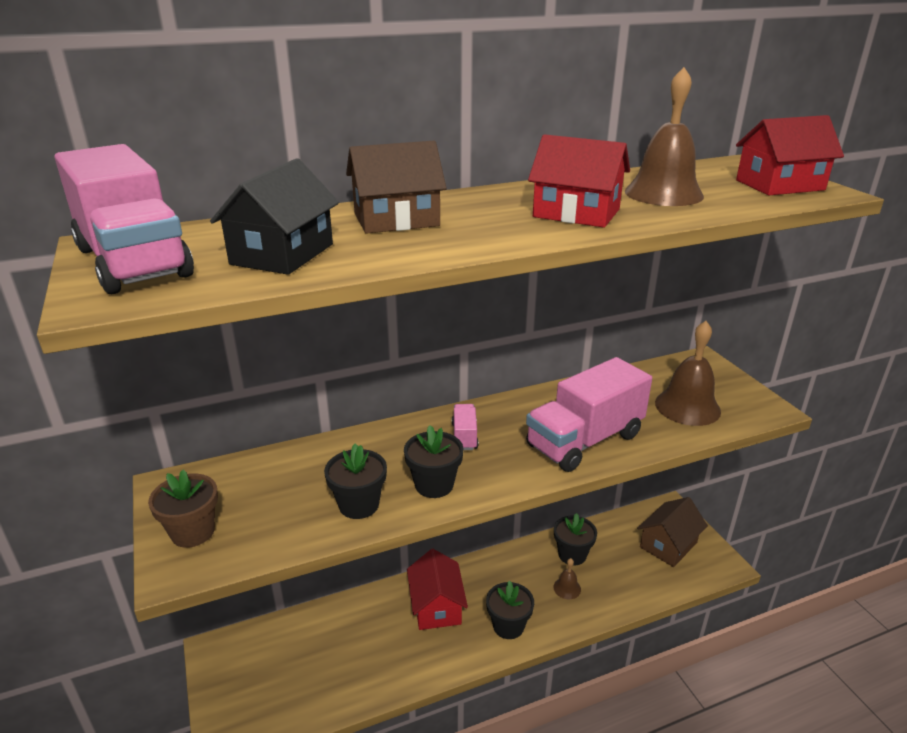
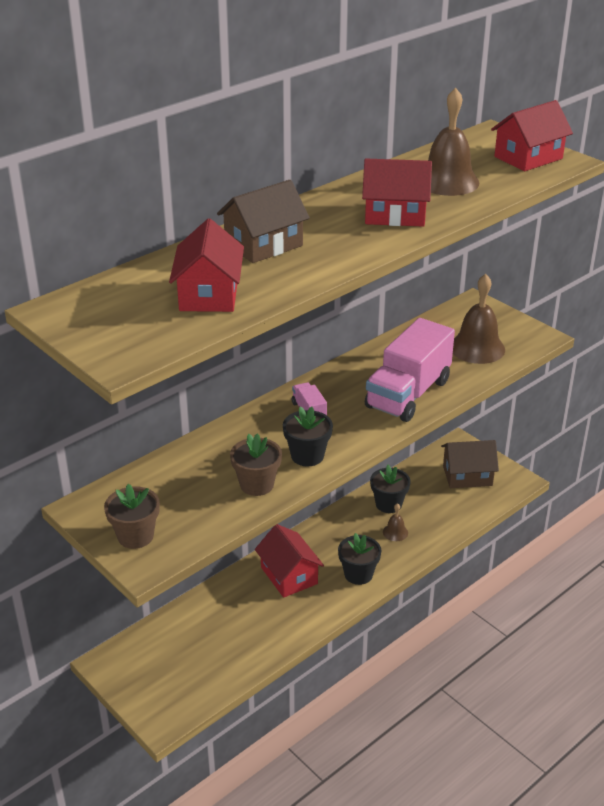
camera: 20 degrees left, 5 degrees up
(133, 262) = (102, 322): pink truck -> none
(282, 254) = (209, 294): black house -> red house
(359, 505) = (257, 484): black flower pot -> brown flower pot
(668, 545) = (467, 475): brown house -> brown house turned 60 degrees clockwise

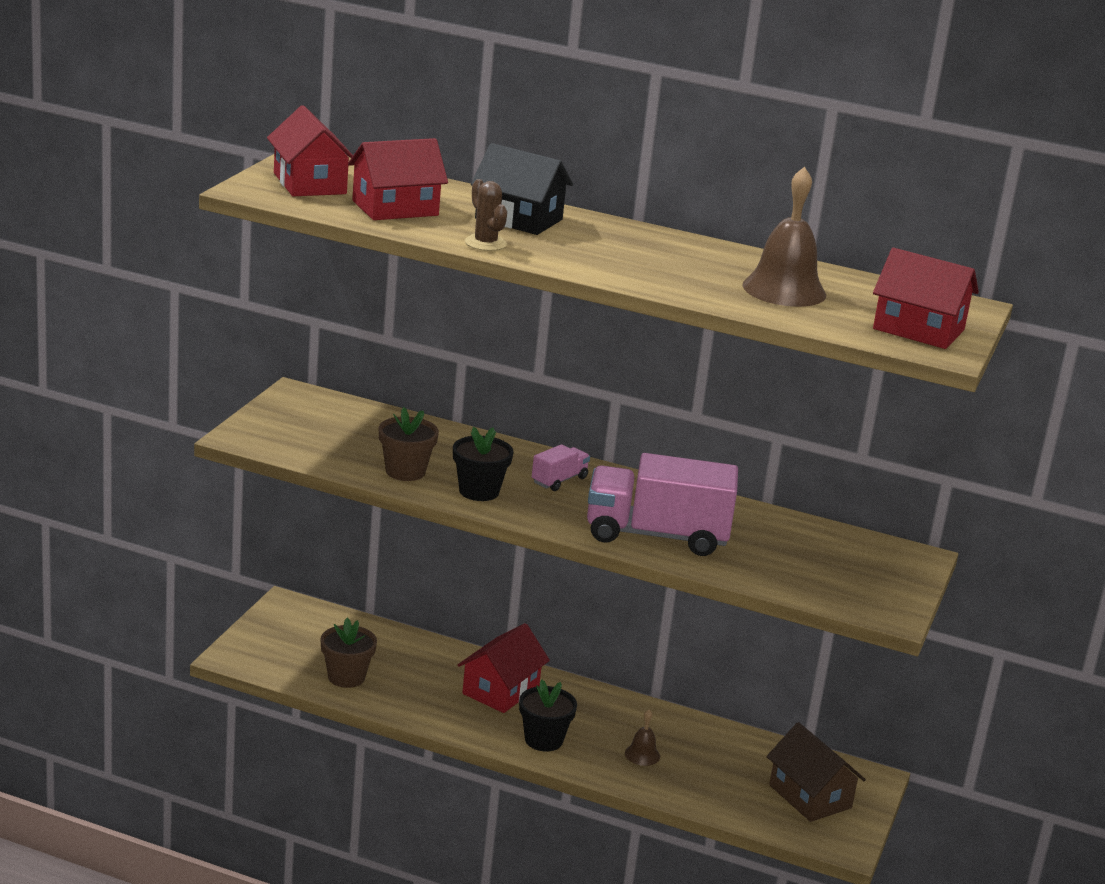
camera: 60 degrees right, 10 degrees down
(135, 536) = (277, 426): brown flower pot -> brown flower pot (346, 677)
(263, 245) = (518, 219): brown house -> black house
(311, 272) = (485, 243): none -> brown cactus
(388, 504) = (690, 740): black flower pot -> none
(395, 214) = (662, 270): red house -> red house (309, 183)
(477, 348) = (809, 570): brown bell -> none

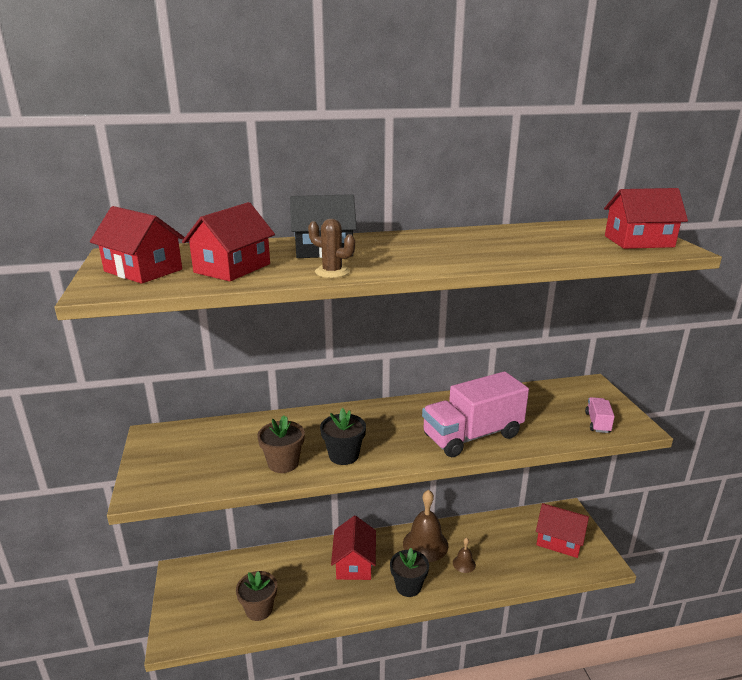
camera: 30 degrees left, 0 degrees up
(559, 480) = (378, 423): pink truck -> pink truck (597, 423)
(784, 290) = (538, 243): brown bell -> brown bell (425, 544)
(810, 796) = (559, 540): brown house -> red house

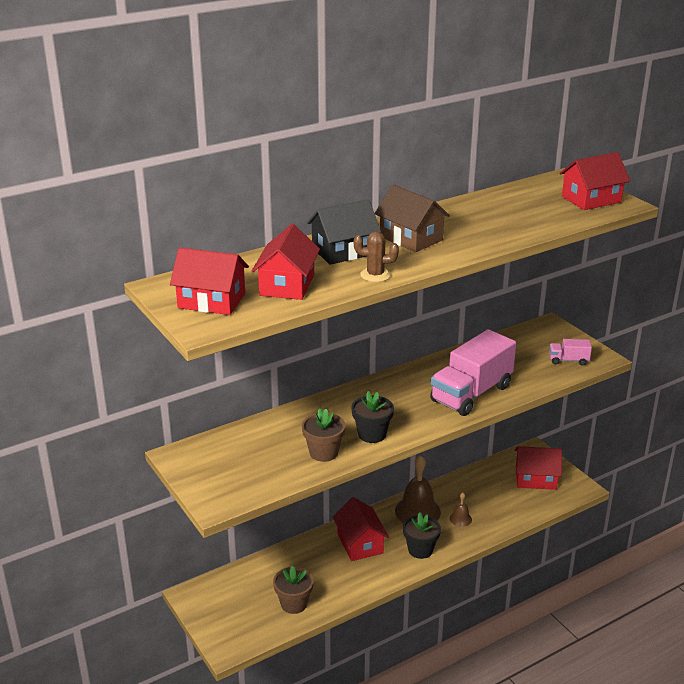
camera: 20 degrees left, 5 degrees up
(405, 249) = (411, 238): none -> brown house
(597, 423) = (568, 360): pink truck -> pink truck turned 75 degrees counterclockwise

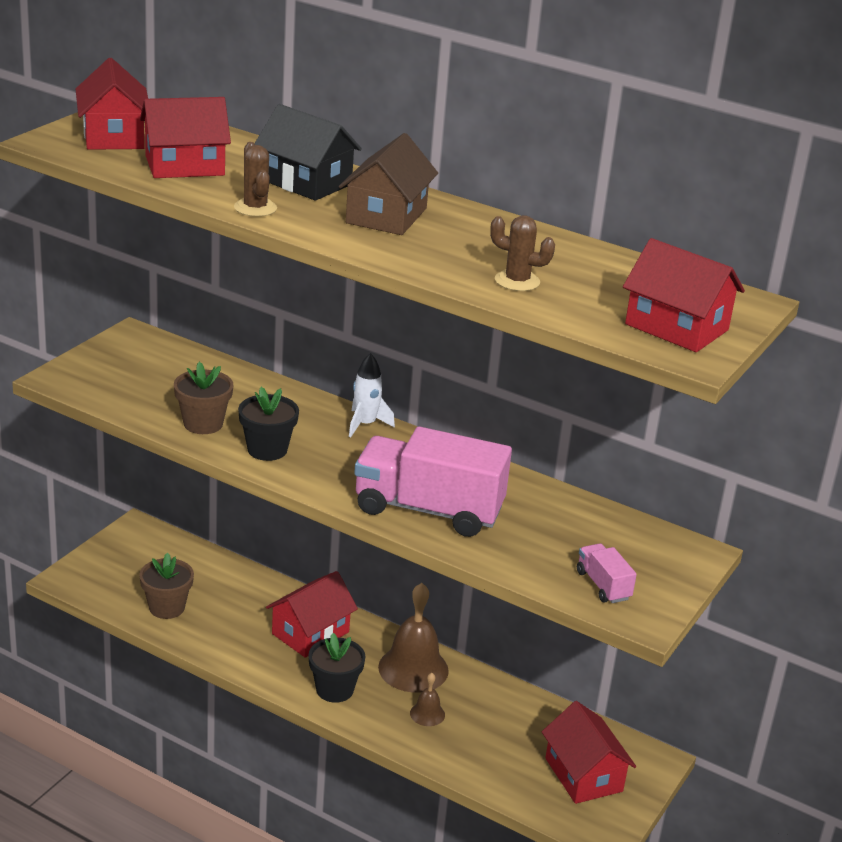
camera: 60 degrees right, 0 degrees up
(364, 390) = (365, 424): none -> white rocket
(520, 223) = (517, 281): none -> brown cactus

